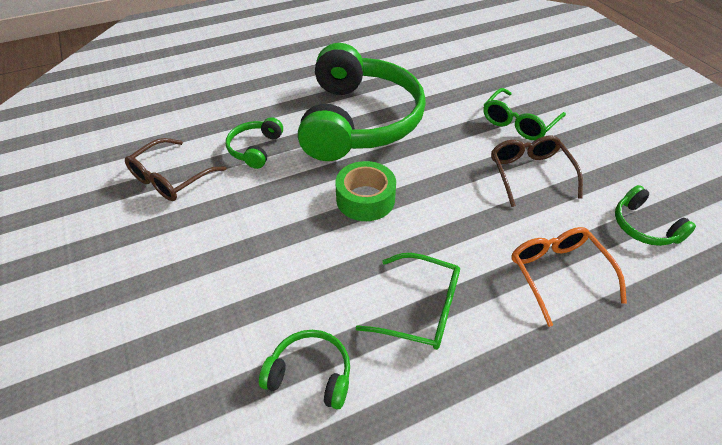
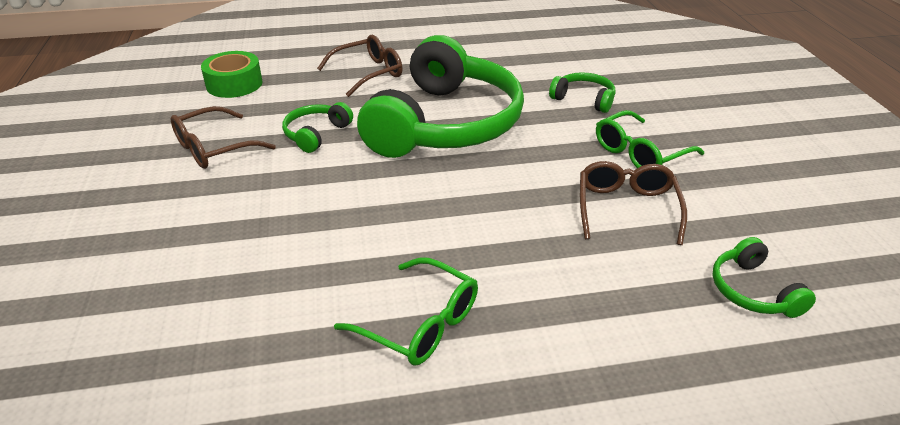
camera: 15 degrees right, 10 degrees down
(273, 82) = (368, 73): none -> brown glasses
(310, 374) = (263, 361): green headphones -> green headphones (584, 99)
(365, 199) = (413, 202): green tape -> green tape (234, 84)
(558, 274) = (609, 320): orange glasses -> none

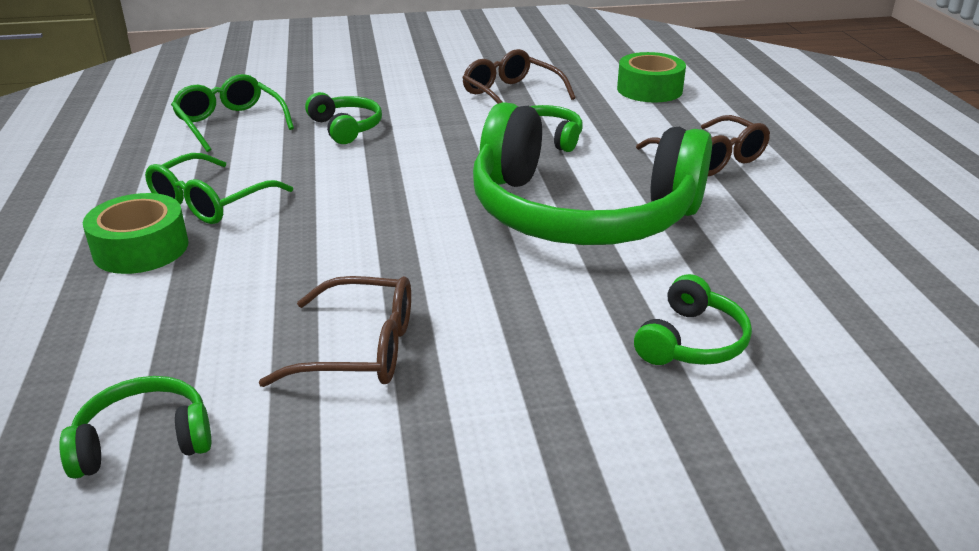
camera: 90 degrees right, 5 degrees down
(258, 247) = (346, 128): none -> green headphones
(514, 357) = (141, 248): none -> green tape
(640, 153) = (512, 384): green glasses -> green glasses (230, 123)

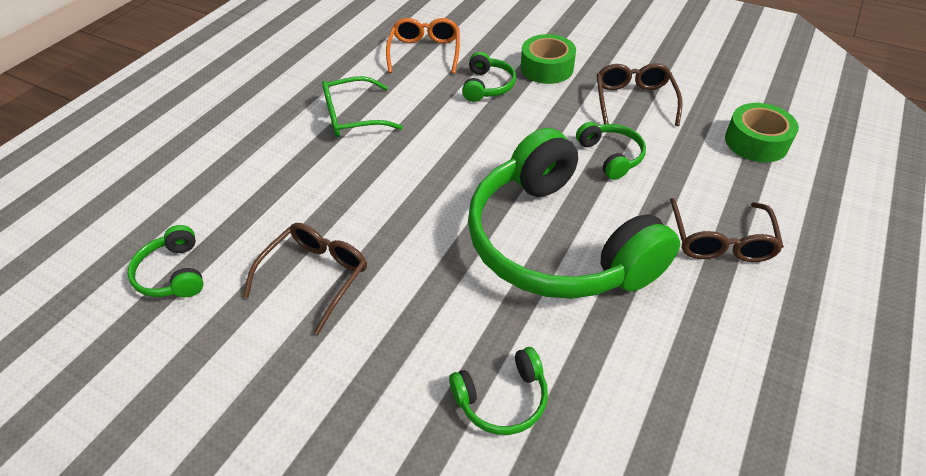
camera: 40 degrees right, 15 degrees up
(141, 248) = (289, 136): green tape -> green tape (547, 68)
(144, 440) = (173, 274): green headphones -> green headphones turned 135 degrees counterclockwise
(230, 123) = (425, 52): green glasses -> orange glasses
(360, 349) = (316, 276): brown glasses -> brown glasses turned 105 degrees counterclockwise

